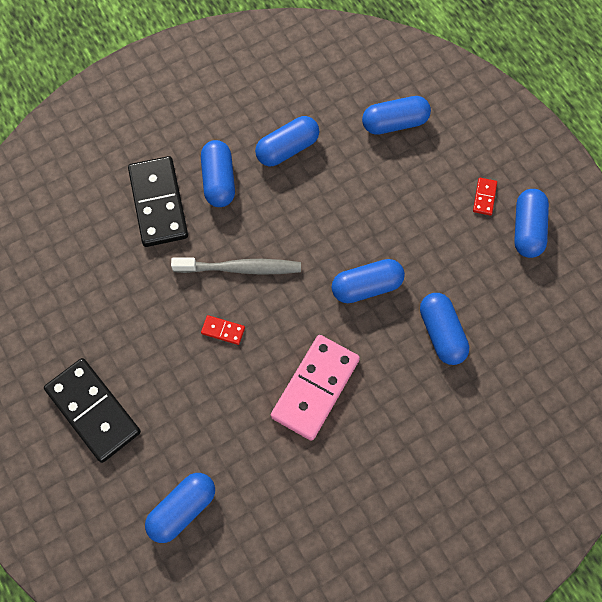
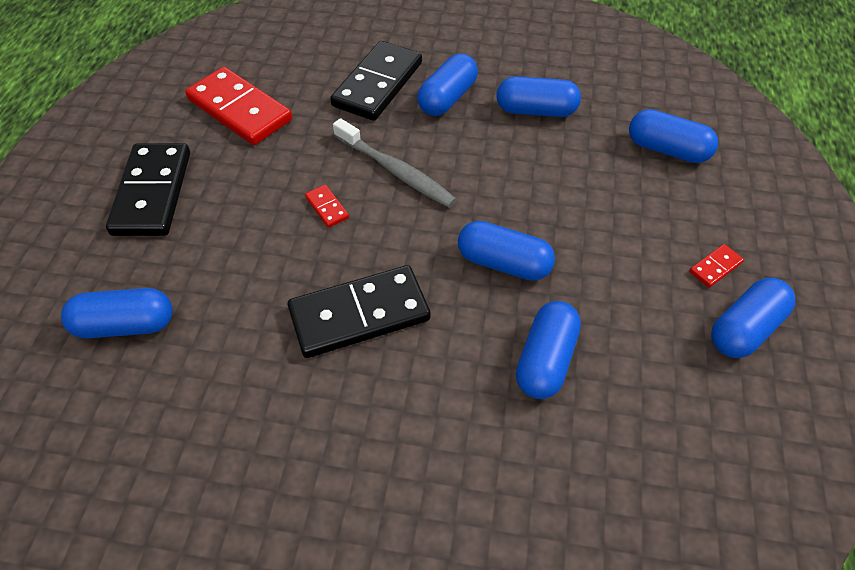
camera: 40 degrees right, 15 degrees down
(80, 299) = (240, 109): none -> red domino
(315, 388) = (359, 315): pink domino -> black domino

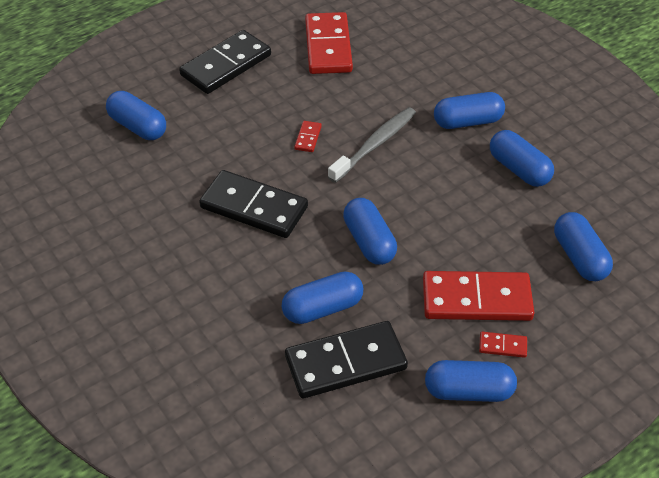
camera: 45 degrees right, 5 degrees down
(377, 84) = (433, 83): black domino -> black domino (345, 362)
(396, 171) = (374, 144): grey toothbrush -> grey toothbrush turned 135 degrees counterclockwise
(647, 244) = (476, 299): none -> red domino

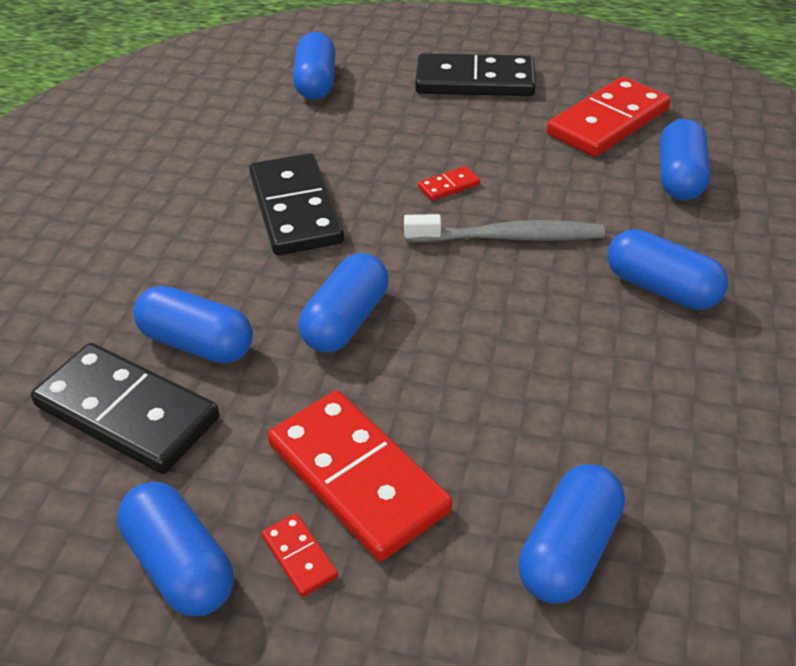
camera: 50 degrees right, 5 degrees down
(519, 169) = (649, 384): blue capsule -> blue capsule (679, 177)

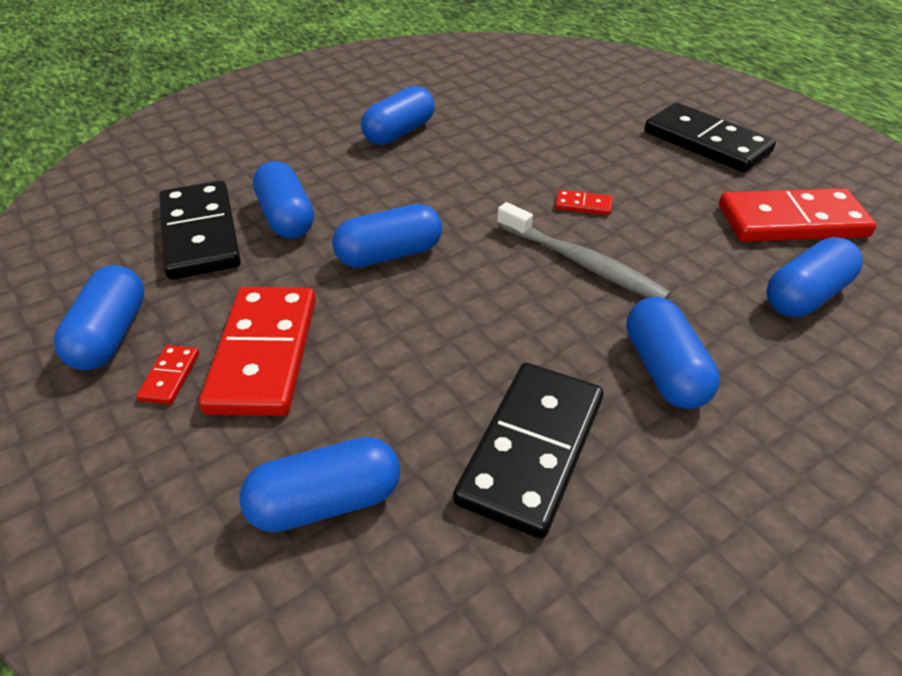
camera: 40 degrees right, 0 degrees up
(295, 209) = (452, 168): black domino -> black domino (531, 449)
(316, 83) = (575, 96): blue capsule -> blue capsule (399, 132)

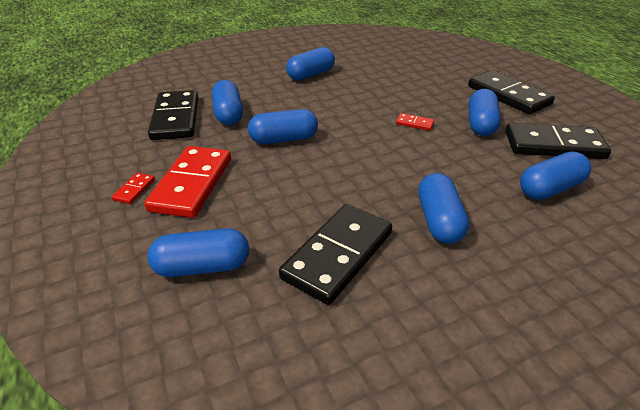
camera: 10 degrees right, 5 degrees down
(110, 335) = (108, 165): blue capsule -> blue capsule (480, 124)
(582, 263) = (403, 155): grey toothbrush -> none
(792, 221) = (553, 145): red domino -> black domino

